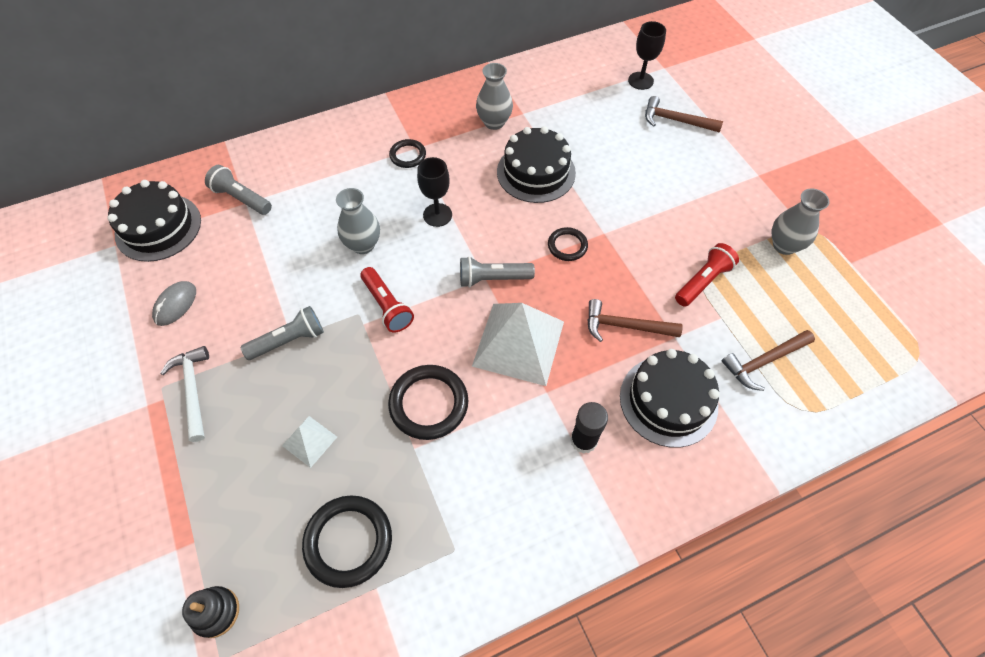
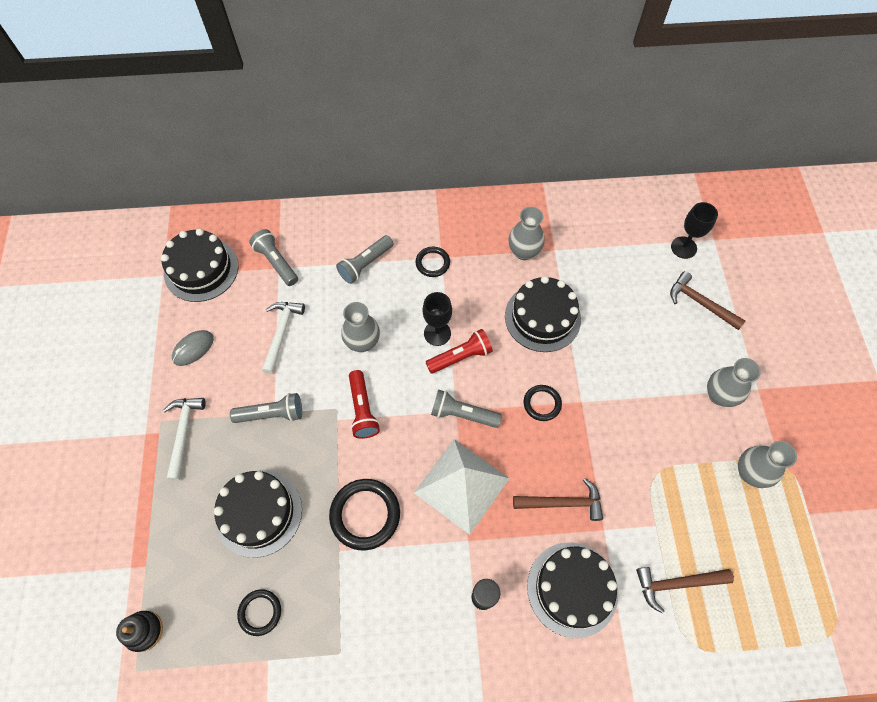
camera: 20 degrees right, 5 degrees up
(271, 261) = (281, 333): none -> white hammer
(309, 441) = (258, 513): white pyramid -> black cake
(338, 175) = (365, 264): none -> grey flashlight
(348, 541) = (260, 612): black ring -> black ring, size x0.58
(625, 326) = (562, 503): brown hammer -> brown hammer turned 150 degrees clockwise
(703, 281) = (654, 483): red flashlight -> red flashlight (460, 357)
(727, 190) = (719, 395): none -> grey vase

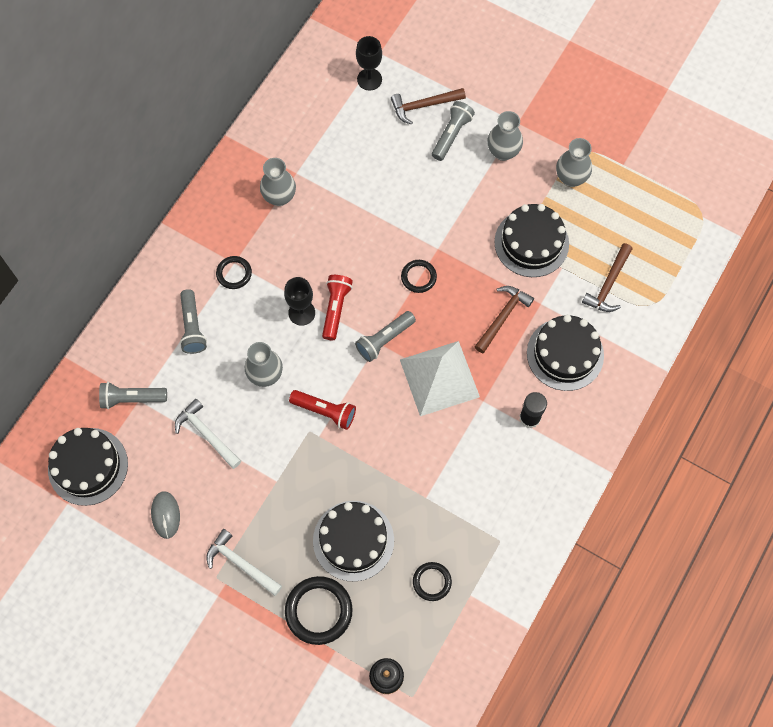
camera: 55 degrees left, 5 degrees up
(272, 414) = (276, 484): grey flashlight -> grey flashlight (451, 135)
(365, 514) = (412, 462): black ring -> black ring (318, 611)
(542, 317) = (348, 225): black cake -> black cake (531, 243)

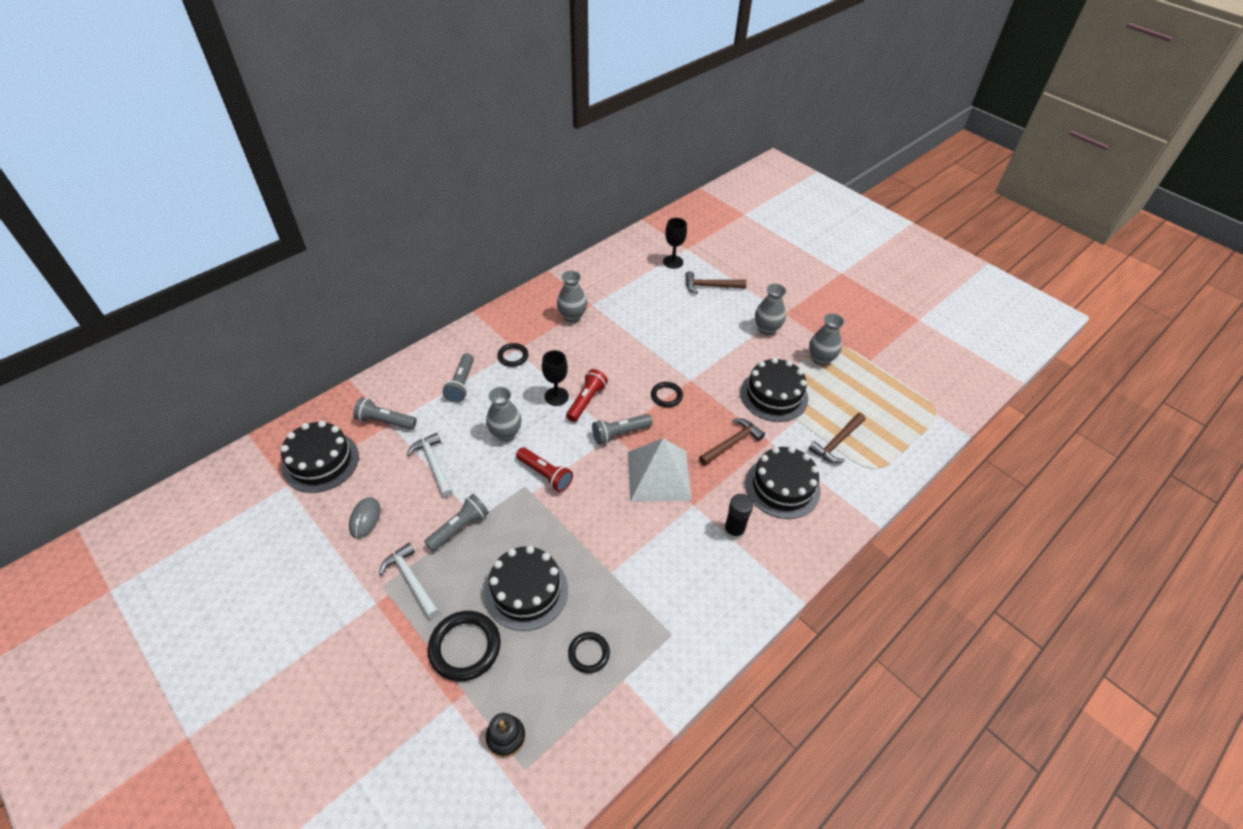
camera: 15 degrees right, 20 degrees down
(451, 135) = (727, 309): grey flashlight -> grey flashlight (459, 528)

